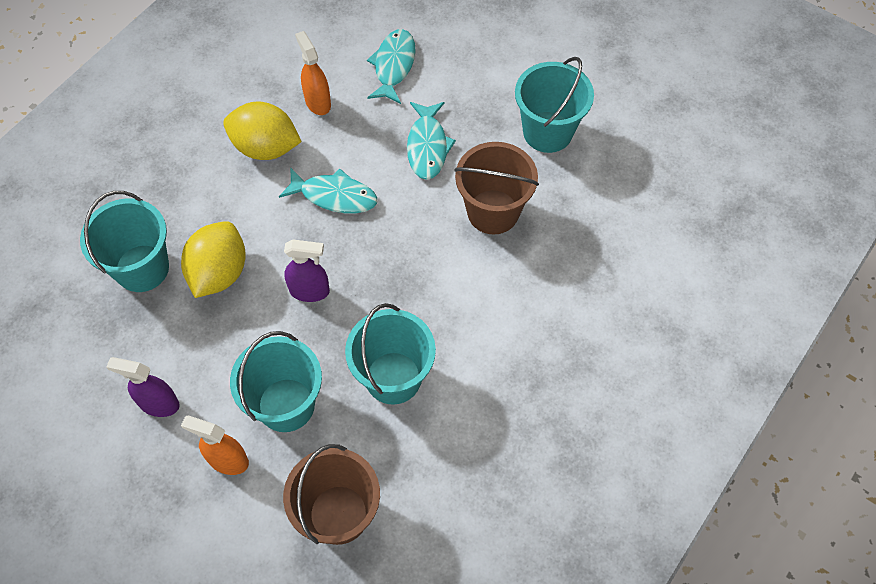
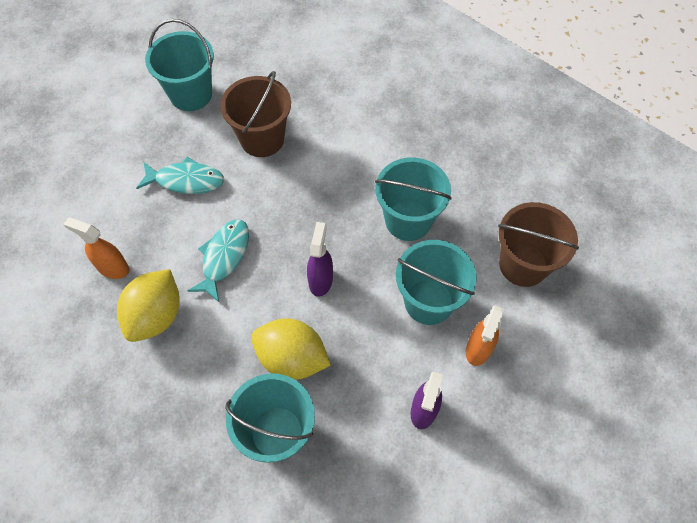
camera: 85 degrees left, 0 degrees up
(317, 102) = (113, 268): orange spray bottle -> orange spray bottle turned 45 degrees clockwise
(393, 66) = (87, 201): turquoise fish -> none

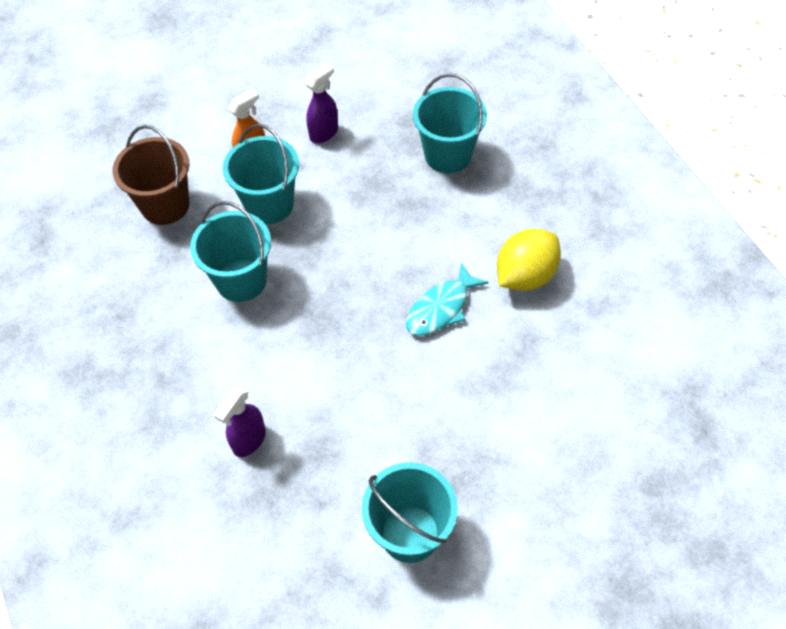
camera: 155 degrees left, 5 degrees down
(113, 268) = (559, 337): orange spray bottle -> none
(186, 180) = (454, 409): turquoise fish -> none
(262, 139) = (346, 430): brown bucket -> none
(292, 358) = (413, 201): yellow lemon -> none
(320, 280) = (356, 255): purple spray bottle -> purple spray bottle (249, 440)

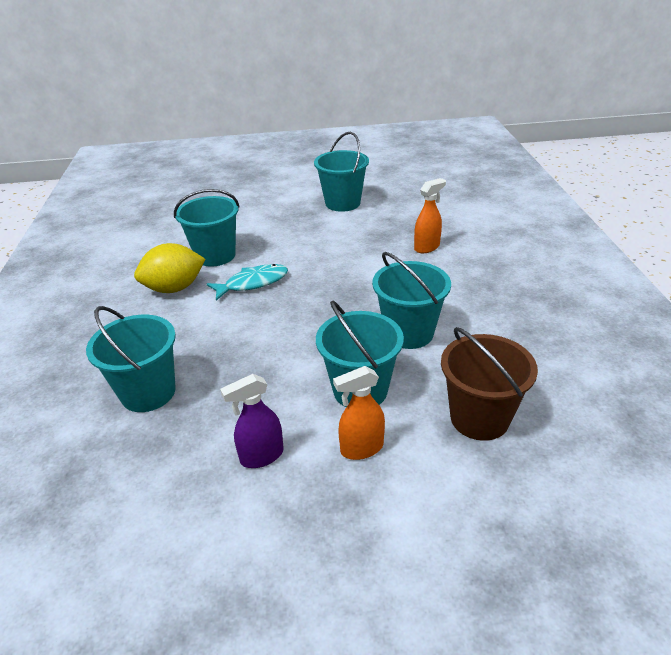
camera: 160 degrees left, 20 degrees down
(249, 440) = (427, 247): purple spray bottle -> orange spray bottle
(521, 345) = (215, 255): none -> turquoise bucket

